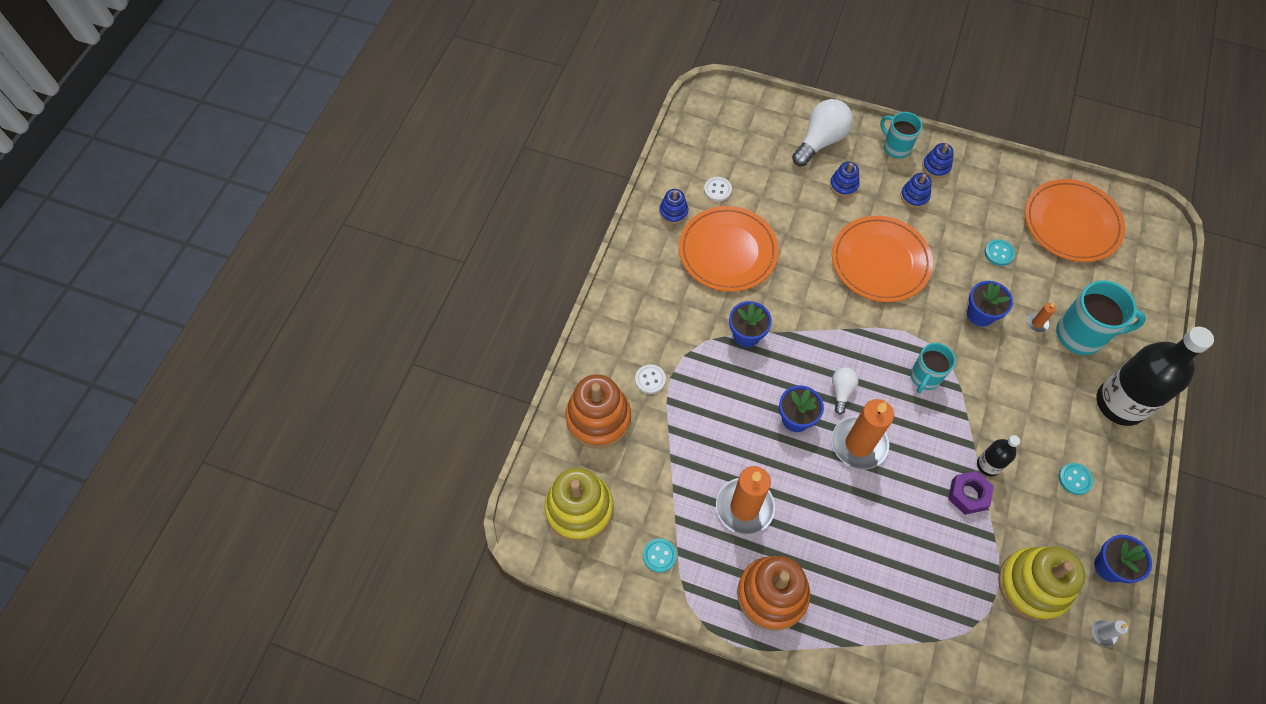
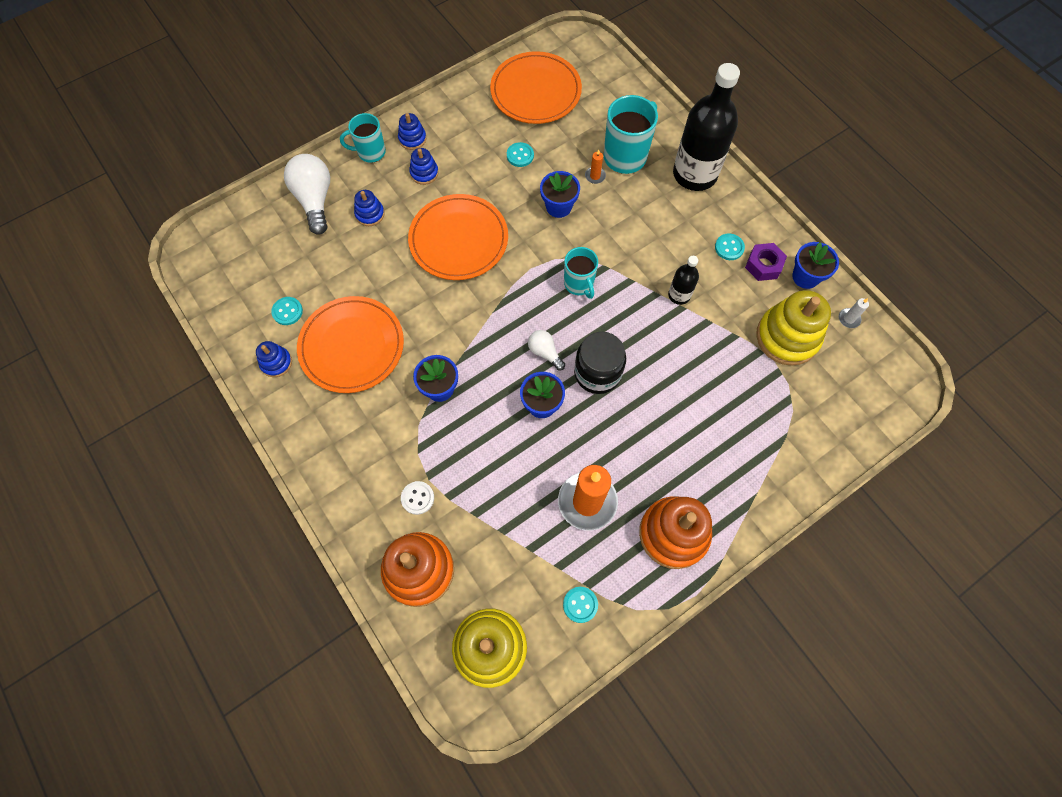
camera: 55 degrees left, 5 degrees up
(717, 190) = (287, 311): white button -> turquoise button
(859, 444) = (597, 373): orange candle -> black jar
(968, 495) = (692, 327): purple nut -> purple nut (763, 265)

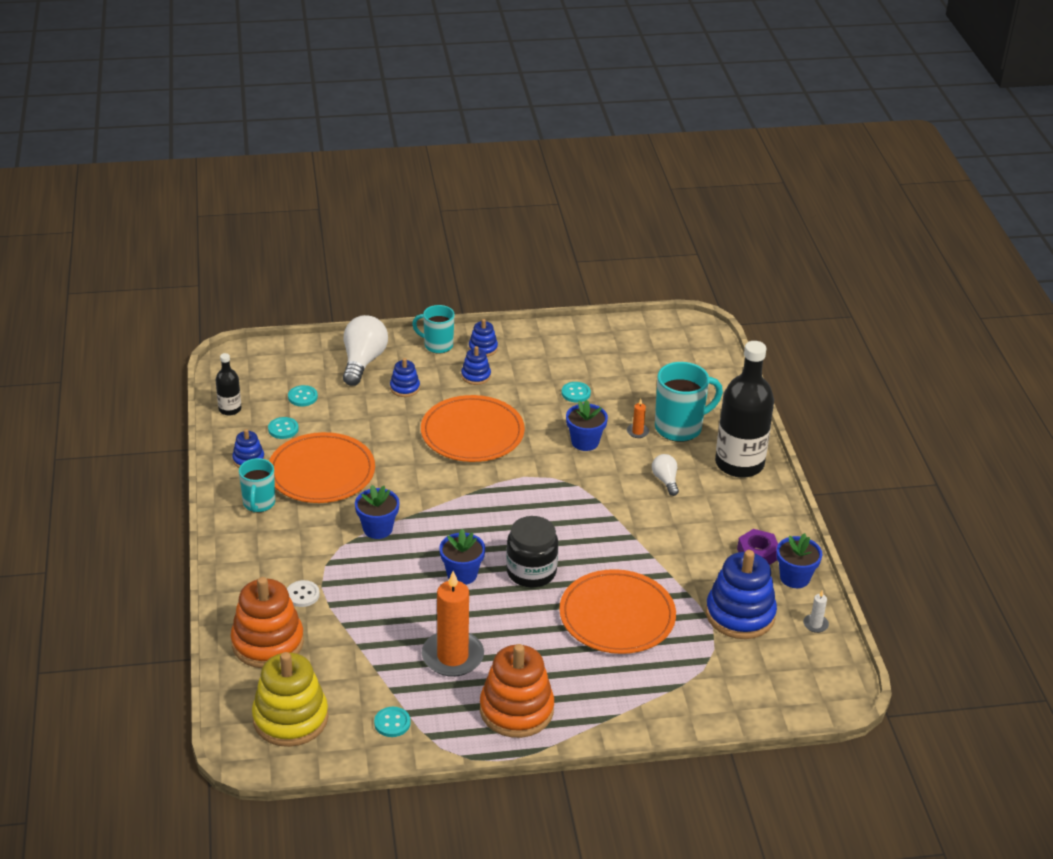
camera: 25 degrees right, 30 degrees down
(536, 91) = (626, 352): orange plate -> orange plate (617, 616)
(545, 352) = (492, 539): white light bulb -> white light bulb (665, 480)
(579, 284) = (562, 503): turquoise mug -> turquoise mug (259, 503)
(679, 295) = (654, 545): black bottle -> black bottle (230, 409)
(729, 247) = (732, 529): turquoise button -> turquoise button (302, 397)
(787, 337) = (740, 614): yellow stacking toy -> blue stacking toy

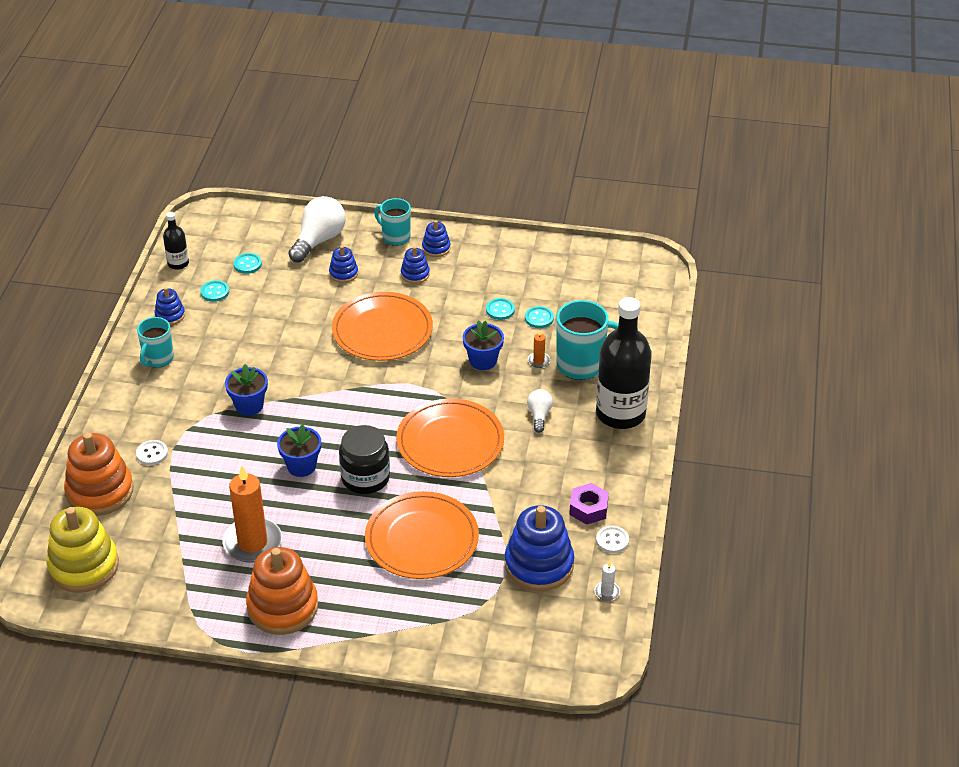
camera: 20 degrees right, 5 degrees up
(321, 472) = (227, 340): orange plate -> orange plate (450, 442)
(392, 723) = (168, 592): turquoise button -> turquoise button (539, 318)
(794, 578) = (612, 540): blue flower pot -> white button

